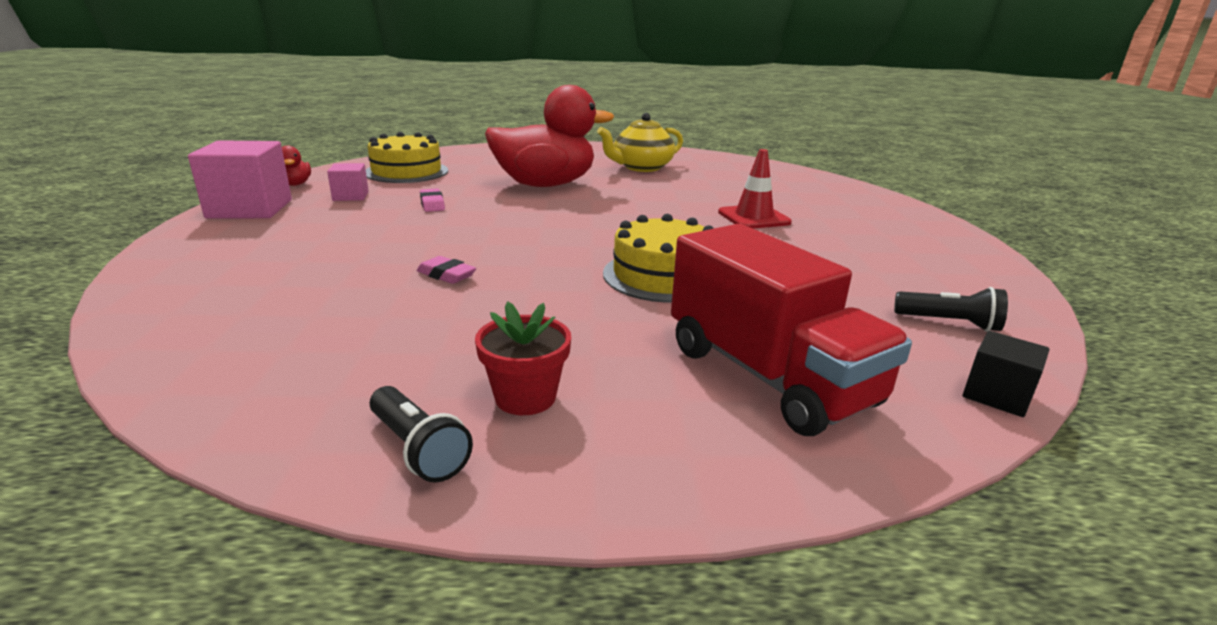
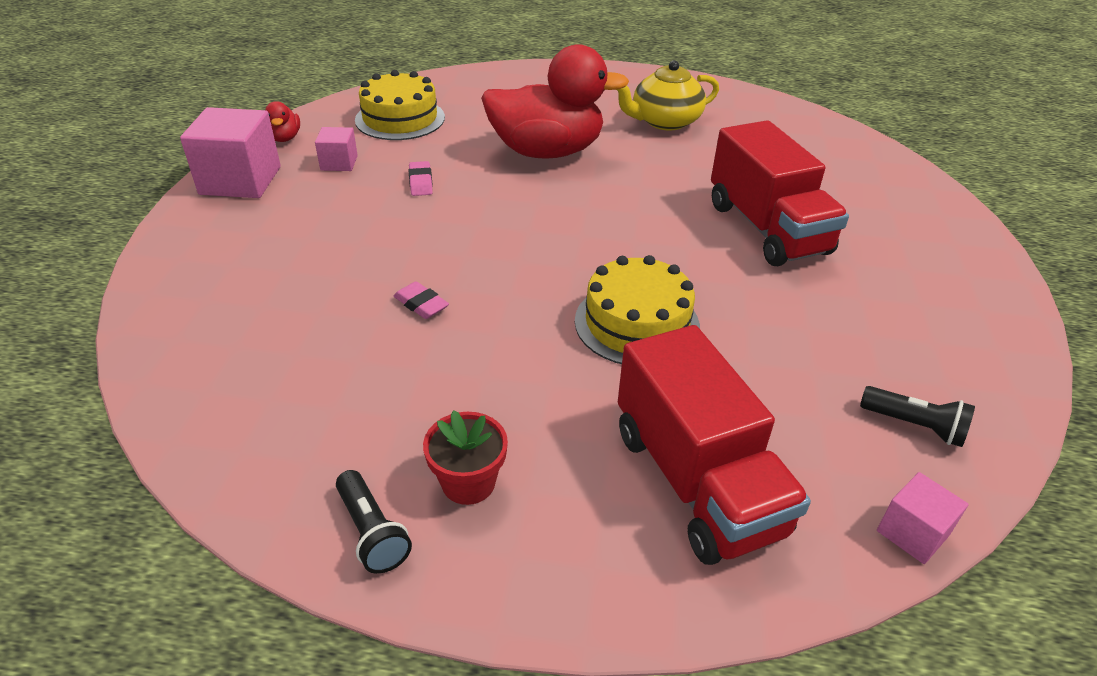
camera: 10 degrees right, 15 degrees up
(753, 217) = (767, 228): red traffic cone -> red truck
(997, 395) = (912, 533): black cube -> pink cube

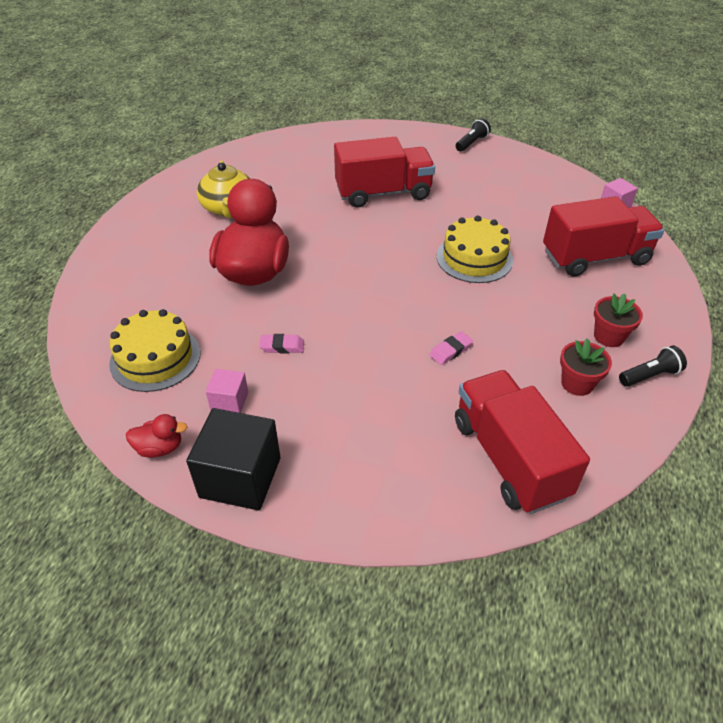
camera: 80 degrees left, 5 degrees up
(225, 358) = (509, 458): none -> red truck
(240, 180) = (240, 477): pink cube -> black cube
(356, 433) = (577, 383): none -> red flower pot
(914, 426) = (551, 188): black flashlight -> black flashlight (471, 143)

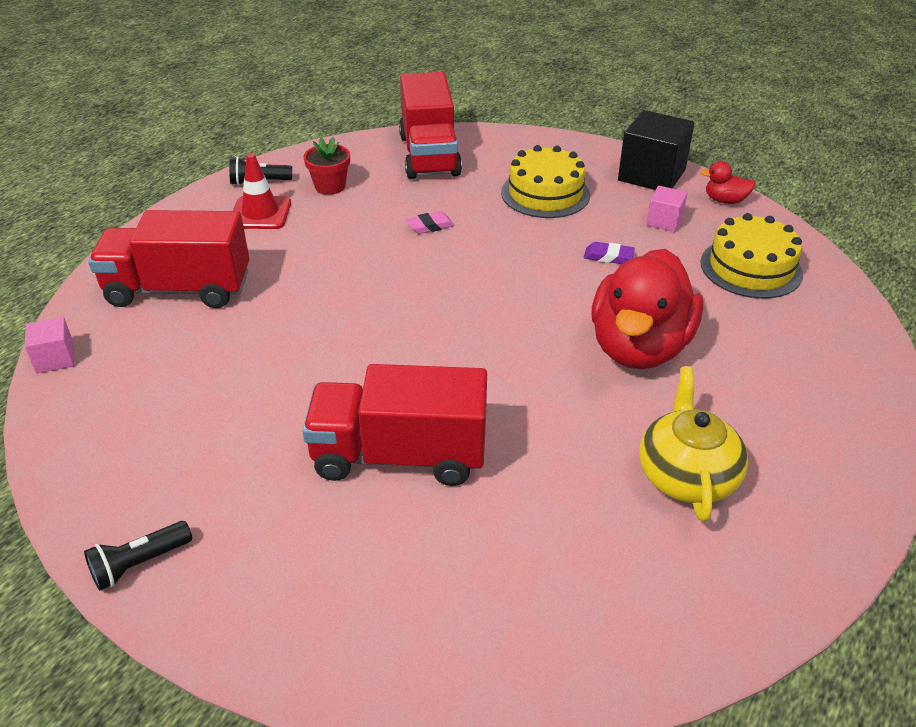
camera: 165 degrees left, 5 degrees down
(282, 346) = (608, 257): pink eraser -> purple eraser
(474, 258) = (332, 315): yellow cake -> yellow cake (545, 193)
(609, 336) = (260, 213): red flower pot -> red traffic cone

